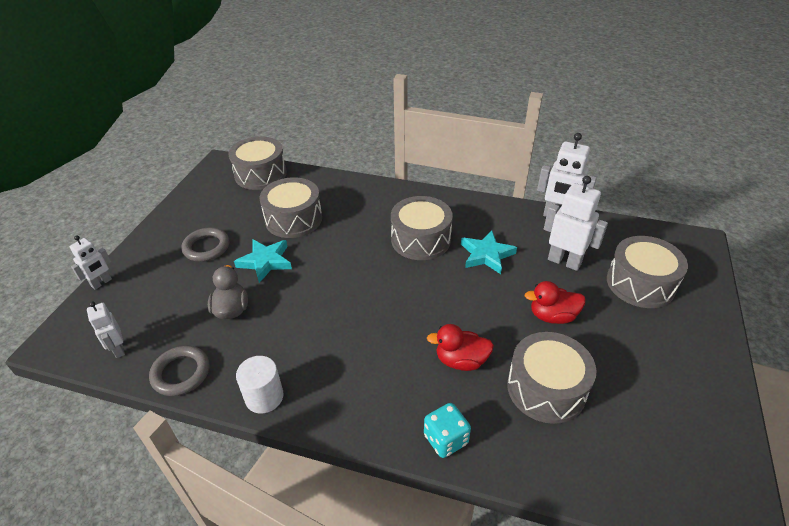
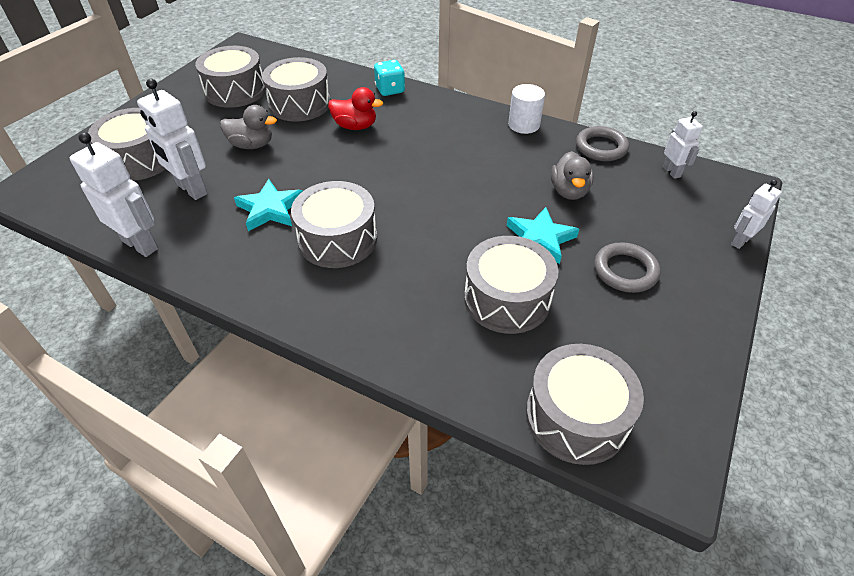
camera: 170 degrees left, 5 degrees up
(552, 316) = (252, 145): red duck -> grey duck
(643, 399) = (235, 91): none -> grey drum

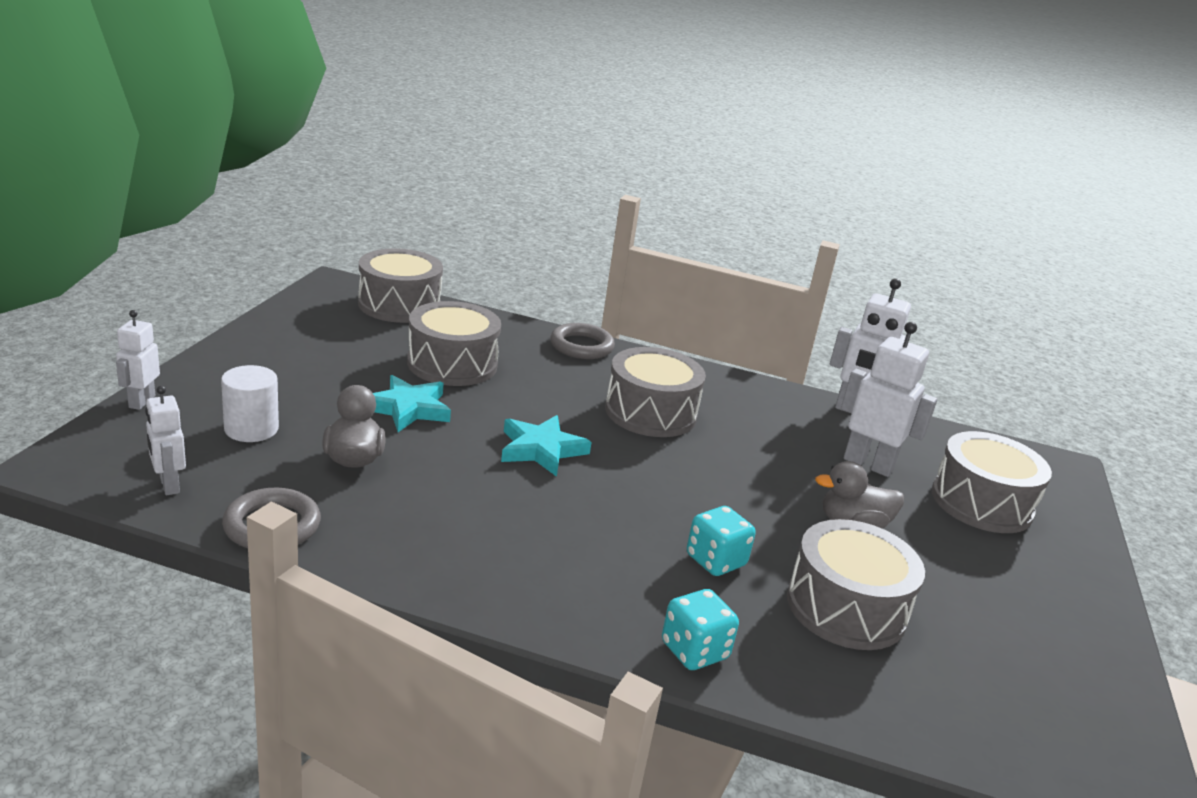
camera: 165 degrees right, 20 degrees down
(235, 91) = (991, 636): grey drum -> none
(270, 209) = (751, 442): turquoise star -> turquoise star (541, 449)
(355, 126) = (715, 561): red duck -> turquoise dice
(524, 125) = (407, 569): white cylinder -> white cylinder (251, 429)
(625, 271) = (313, 380): grey ring -> grey ring (581, 346)
(740, 241) = (141, 402): white robot -> white robot turned 150 degrees clockwise

